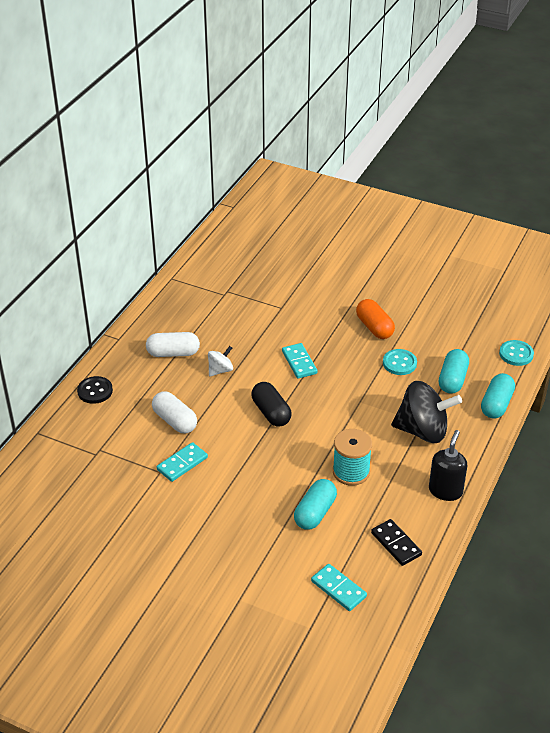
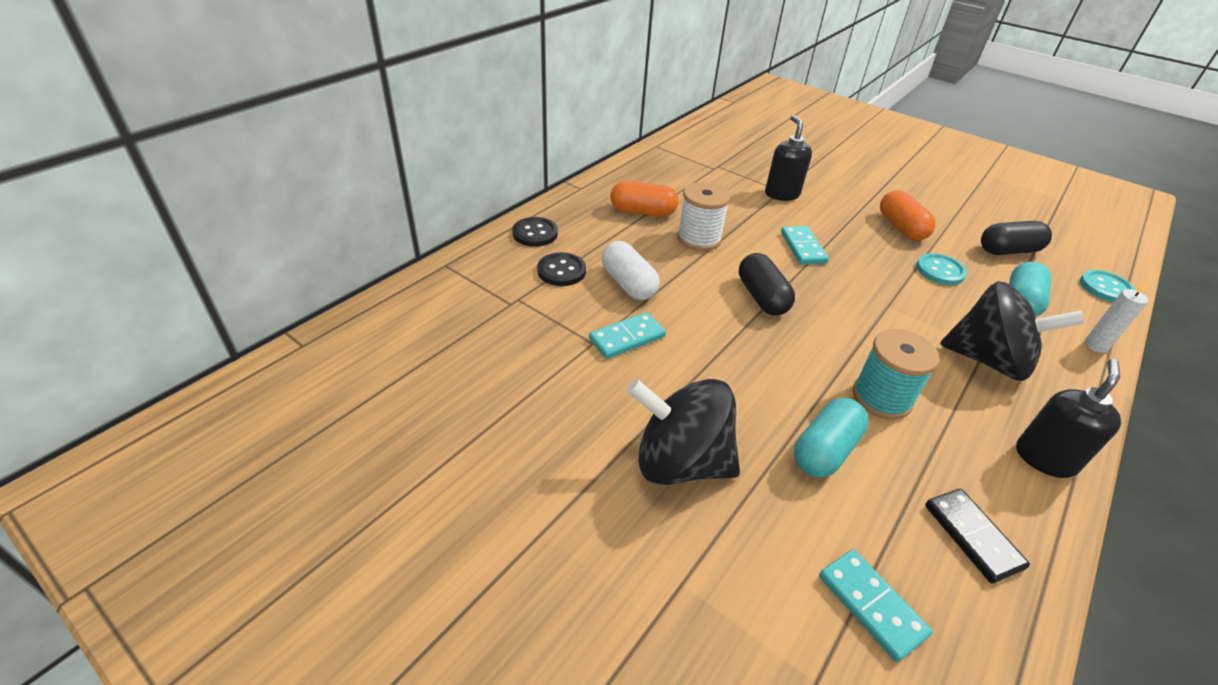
camera: 10 degrees right, 0 degrees up
(124, 420) = (561, 271): none -> black button
(173, 353) = (642, 212): white capsule -> orange capsule
(220, 370) = (699, 239): white spinning top -> white spool
(229, 537) = (680, 462): none -> black spinning top
(281, 311) = (781, 194): none -> black soap dispenser
(453, 333) = (1008, 251): none -> black capsule
(496, 404) = (1095, 345): turquoise capsule -> white candle

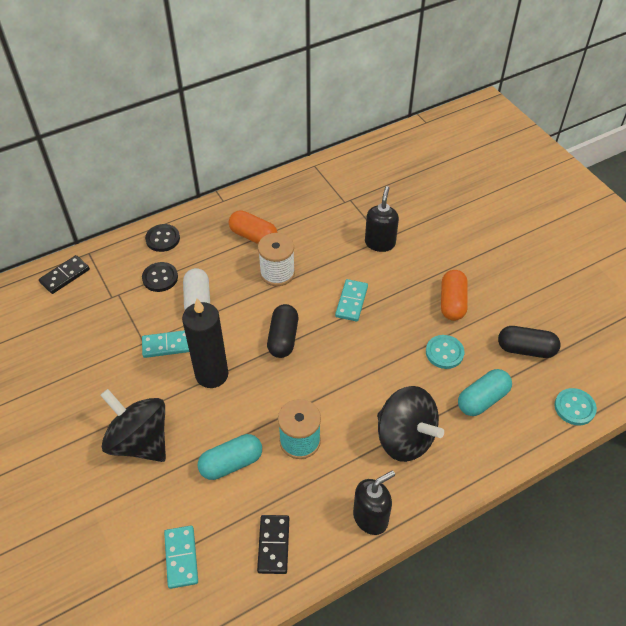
camera: 25 degrees right, 10 degrees up
(427, 295) = (65, 276): none -> black domino
(710, 355) = (212, 374): none -> black candle
(1095, 345) = (505, 453): white candle -> none

